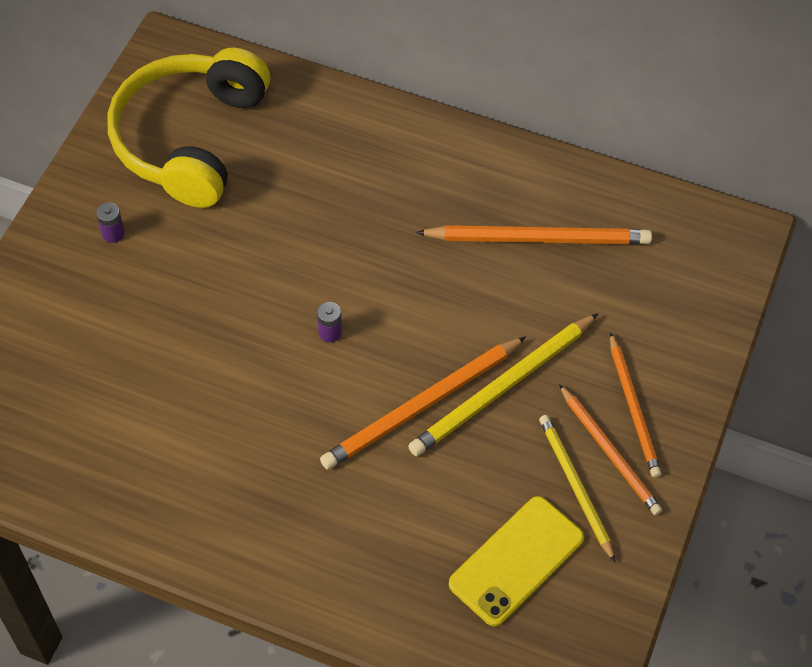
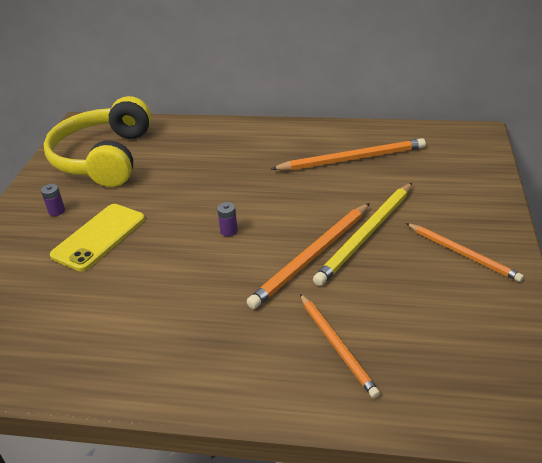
camera: 10 degrees left, 20 degrees down
(516, 561) = (431, 335): yellow phone -> yellow phone (99, 237)
(575, 486) = (450, 278): yellow pencil -> none
(633, 408) = (464, 226): orange pencil -> orange pencil (337, 346)

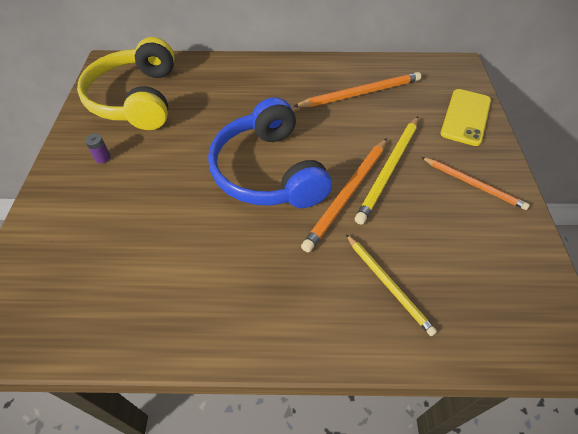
camera: 10 degrees left, 15 degrees up
(99, 237) = (149, 184): yellow phone -> yellow phone (466, 117)
(229, 231) = (268, 171): purple battery -> blue headphones
(337, 346) = (388, 284): orange pencil -> yellow pencil

